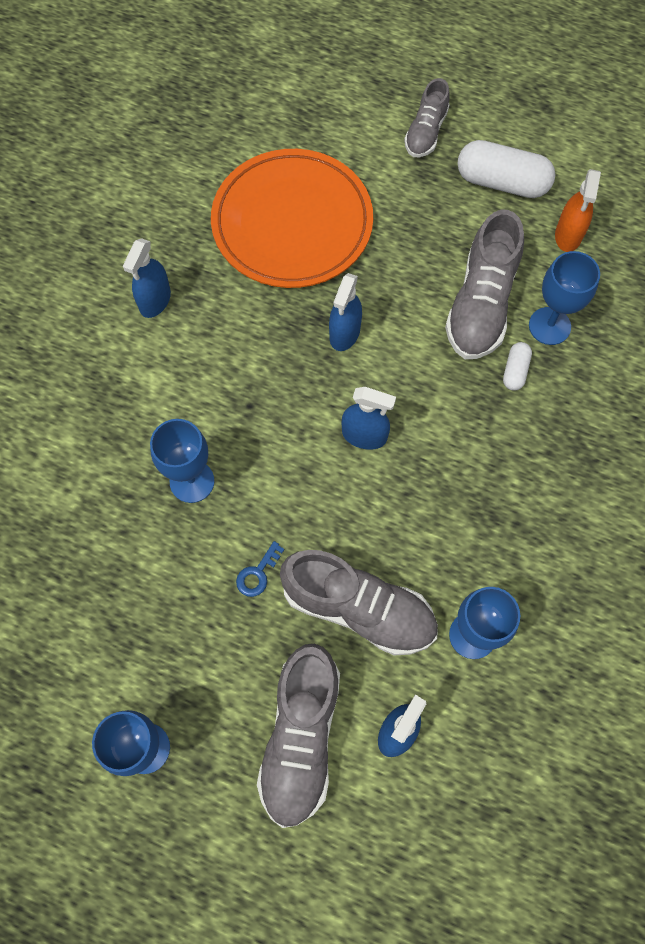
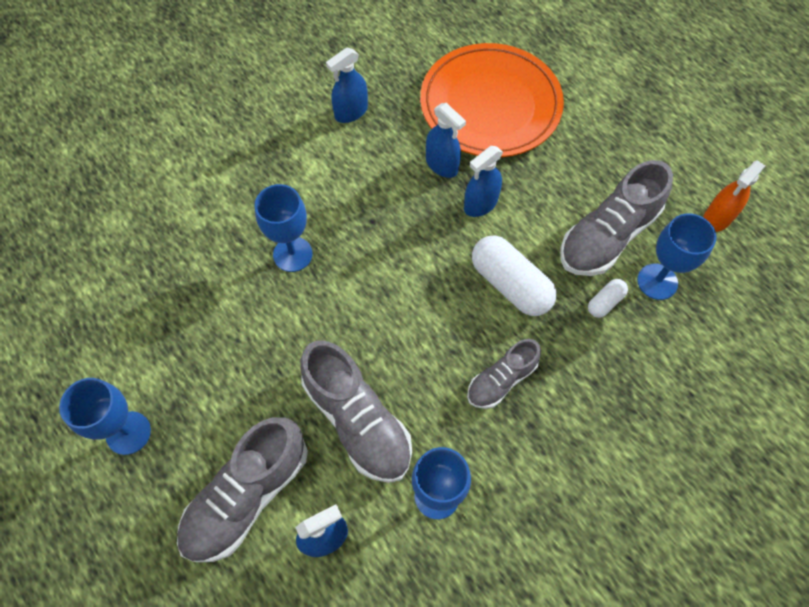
camera: 30 degrees right, 5 degrees down
(257, 574) = (296, 349): blue key -> none
(364, 435) = (447, 289): blue spray bottle -> blue spray bottle (442, 165)
(426, 132) = (641, 86): grey shoe -> grey shoe (501, 380)
(502, 182) = (683, 151): white capsule -> white capsule (510, 284)

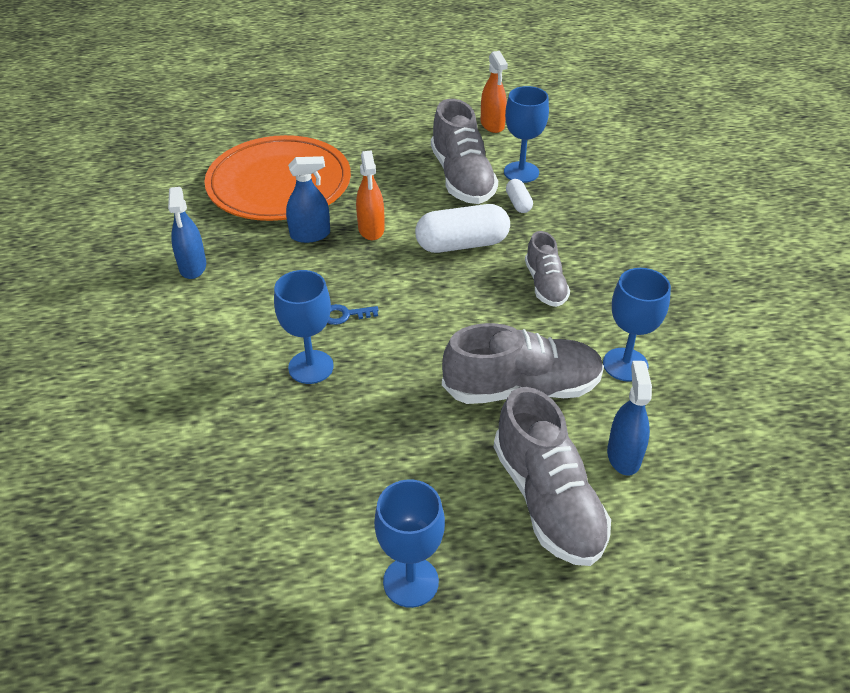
camera: 60 degrees left, 20 degrees down
(363, 245) = (345, 315): none -> blue key
(480, 204) = (371, 229): blue spray bottle -> orange spray bottle

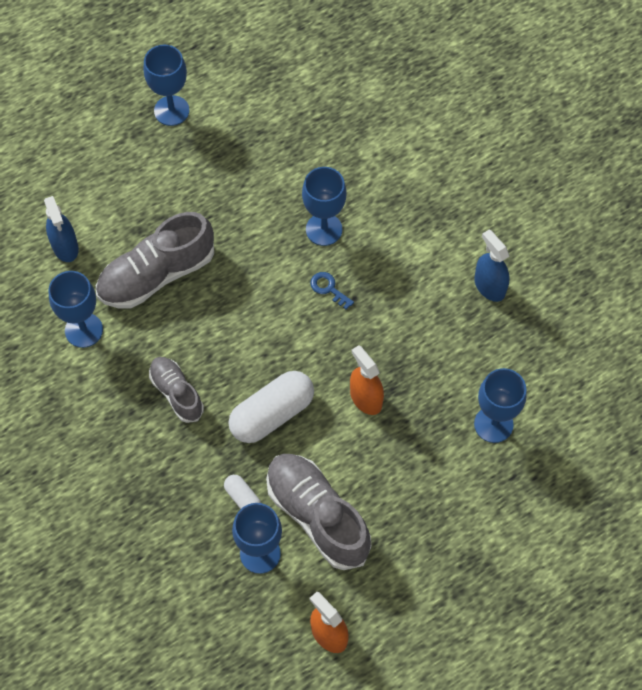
camera: 155 degrees right, 20 degrees up
(279, 184) = (493, 424): orange plate -> blue goblet
(310, 235) = (416, 367): blue spray bottle -> none
(345, 315) = (328, 288): blue key -> blue key turned 105 degrees counterclockwise
(547, 500) = (107, 193): grey shoe -> none

